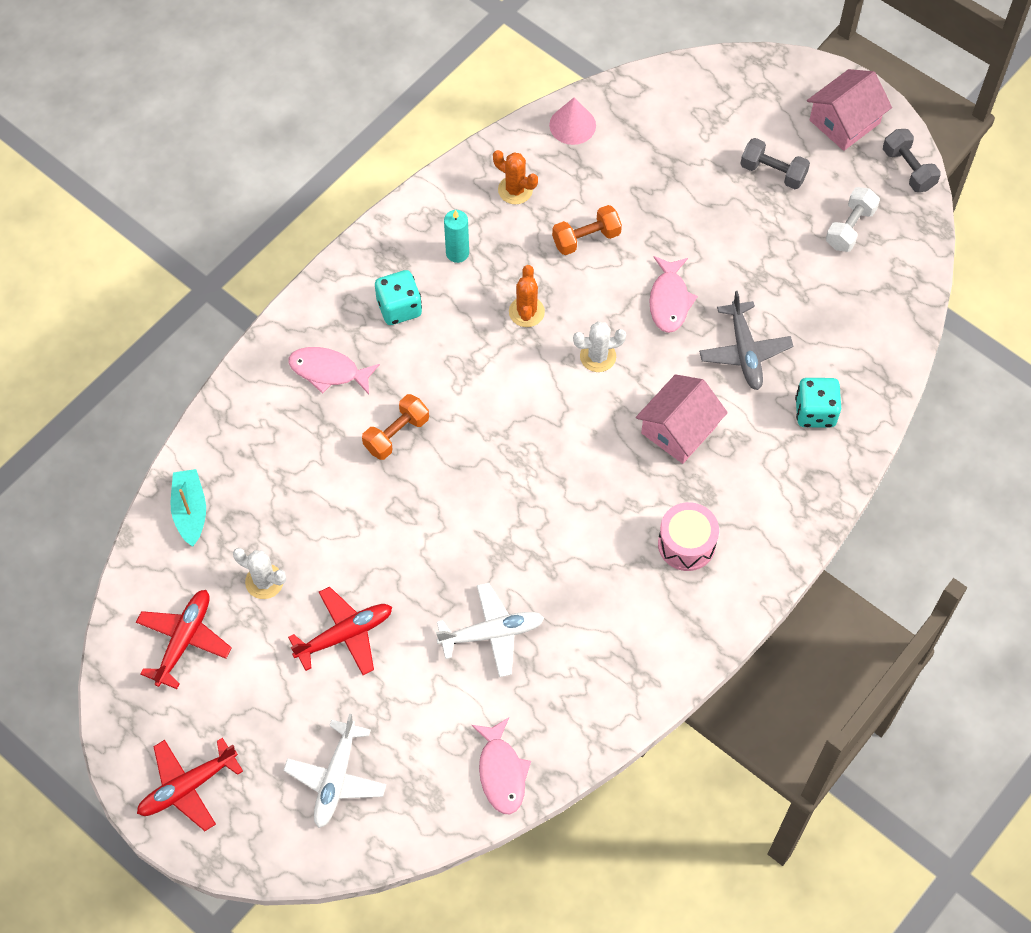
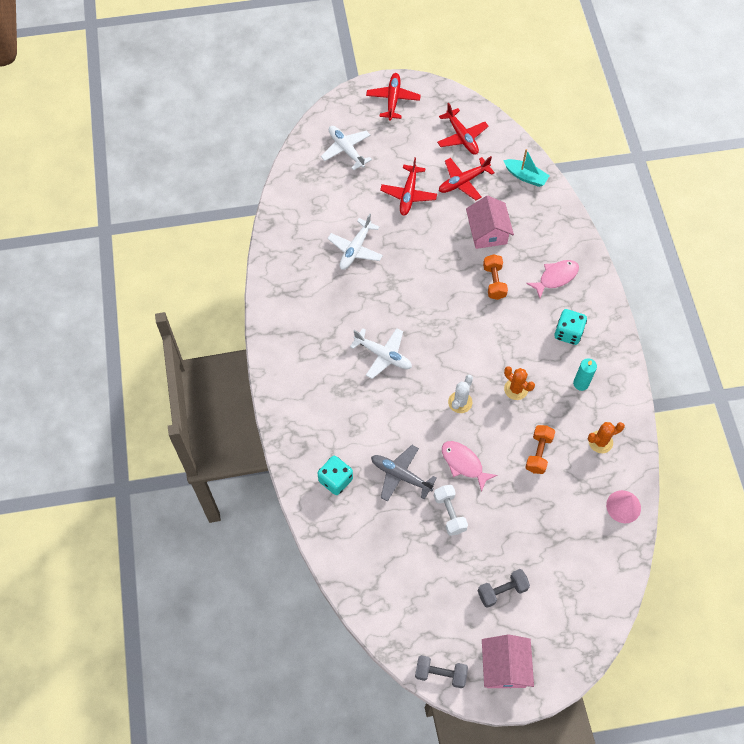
camera: 130 degrees right, 0 degrees up
(264, 581) = (463, 182): white cactus -> red plane
(501, 772) = (289, 208): pink fish -> none
(614, 482) = (383, 355): none -> white plane
(679, 429) = (385, 407): pink house -> pink house (487, 232)
(686, 544) = (322, 361): pink drum -> none
(850, 228) = (429, 601): white dumbbell -> white dumbbell (449, 513)

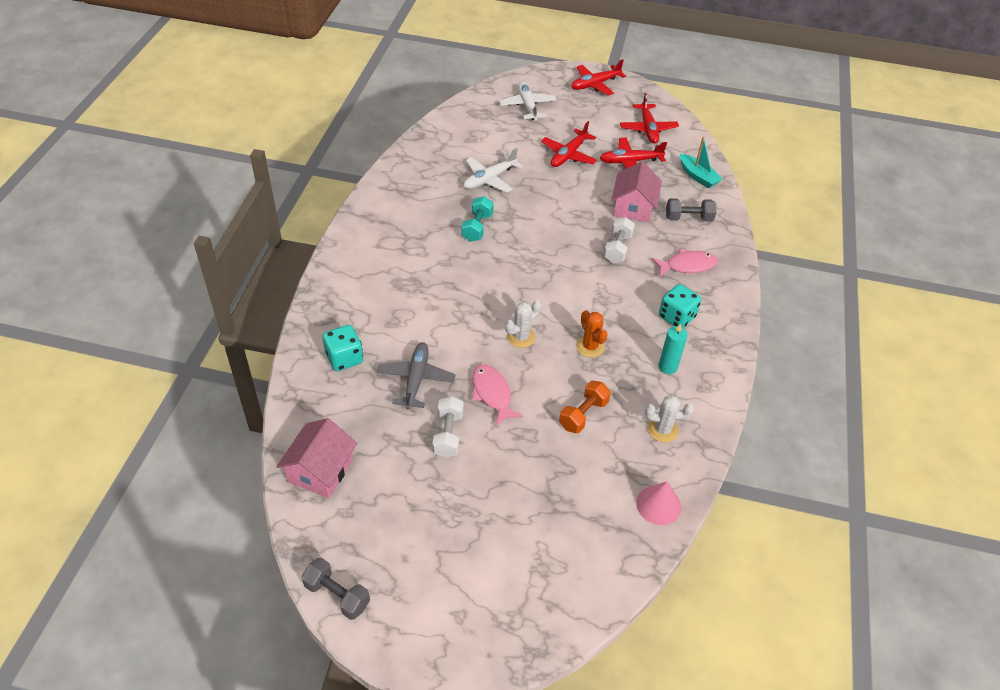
camera: 20 degrees right, 15 degrees down
(371, 306) = (477, 227): none -> turquoise dumbbell
(383, 355) = (464, 270): white plane -> none
(393, 99) = (595, 84): red plane -> red plane turned 150 degrees counterclockwise
(400, 475) = (416, 379): grey plane -> grey plane turned 45 degrees clockwise
(494, 282) = (617, 248): orange dumbbell -> white dumbbell
(502, 591) = (463, 536): grey dumbbell -> grey dumbbell (688, 218)
(504, 667) = (418, 620): pink house -> pink house (320, 470)
(600, 442) = (662, 430): orange cactus -> white cactus

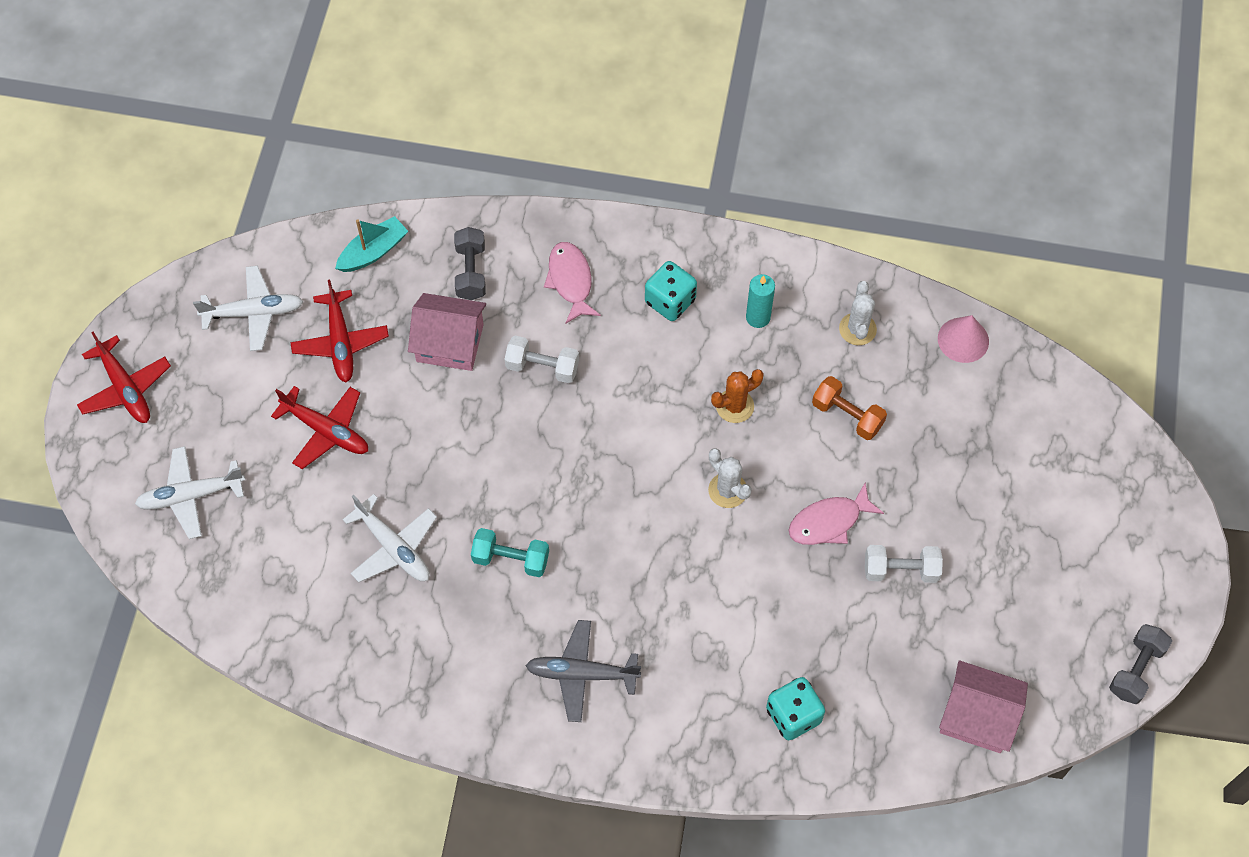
camera: 90 degrees left, 15 degrees up
(416, 379) = (818, 617): grey plane -> grey plane (581, 674)
(648, 129) = (254, 313): red plane -> white plane

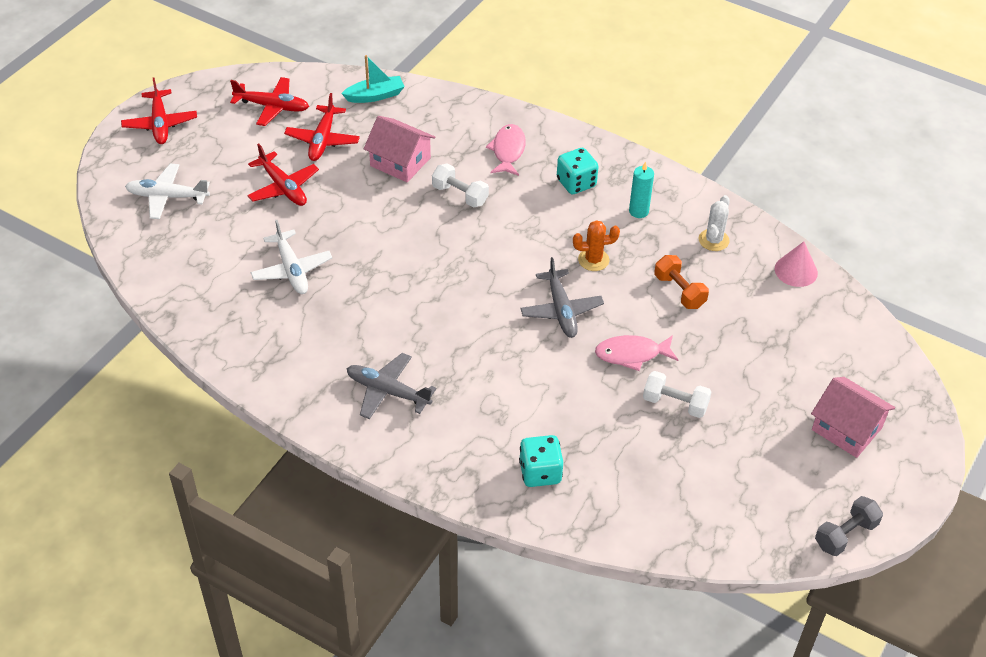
camera: 20 degrees right, 15 degrees down
(254, 313) = (272, 107): white plane -> red plane
(471, 272) = (438, 126): grey dumbbell -> none
(511, 559) = (373, 303): turquoise dumbbell -> none
(727, 490) = (561, 310): white cactus -> grey plane
(977, 716) = (693, 522): pink house -> pink house (846, 428)

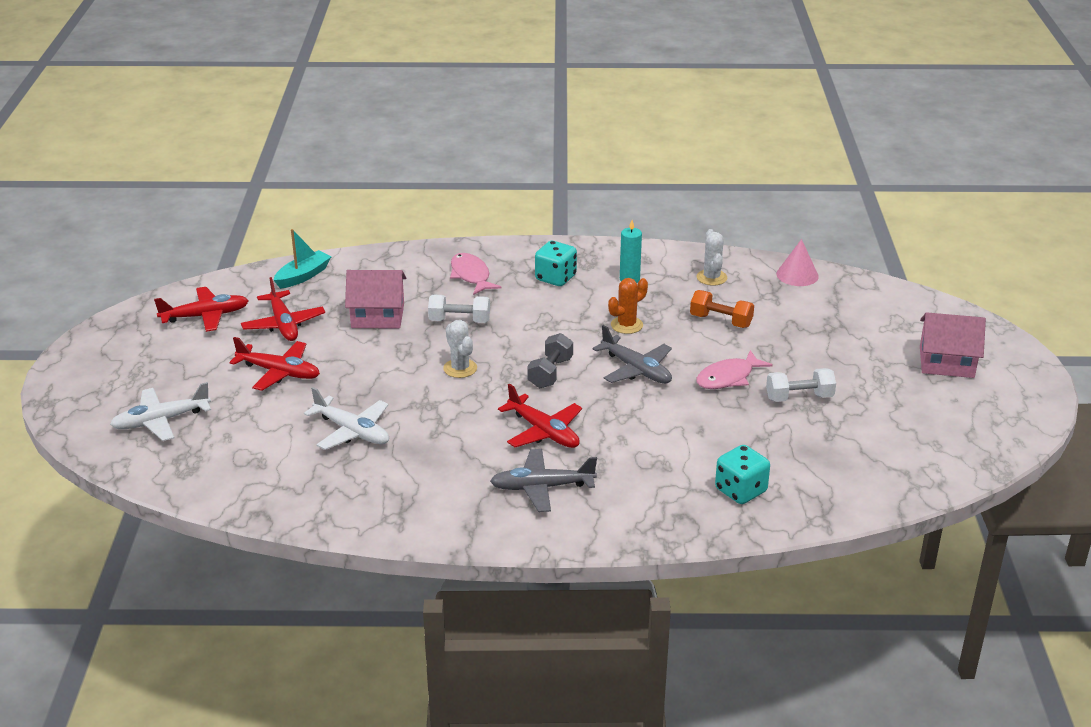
camera: 30 degrees left, 15 degrees down
(160, 124) = (95, 367): red plane -> red plane (544, 432)
(421, 244) = (460, 368): none -> white cactus
(845, 534) = (1021, 431): grey dumbbell -> grey dumbbell (550, 373)

